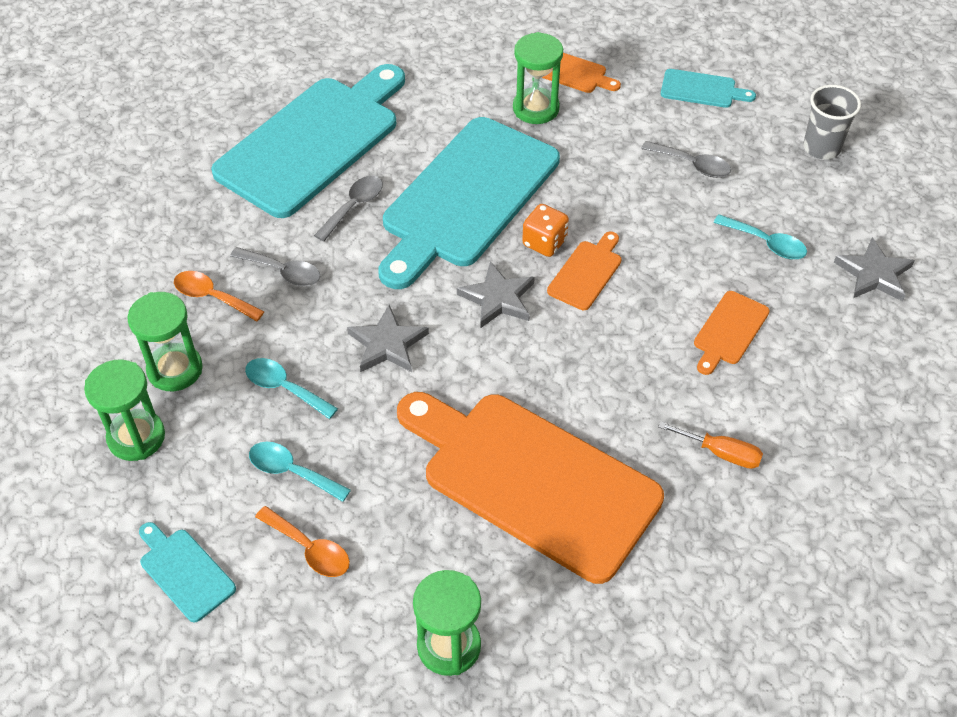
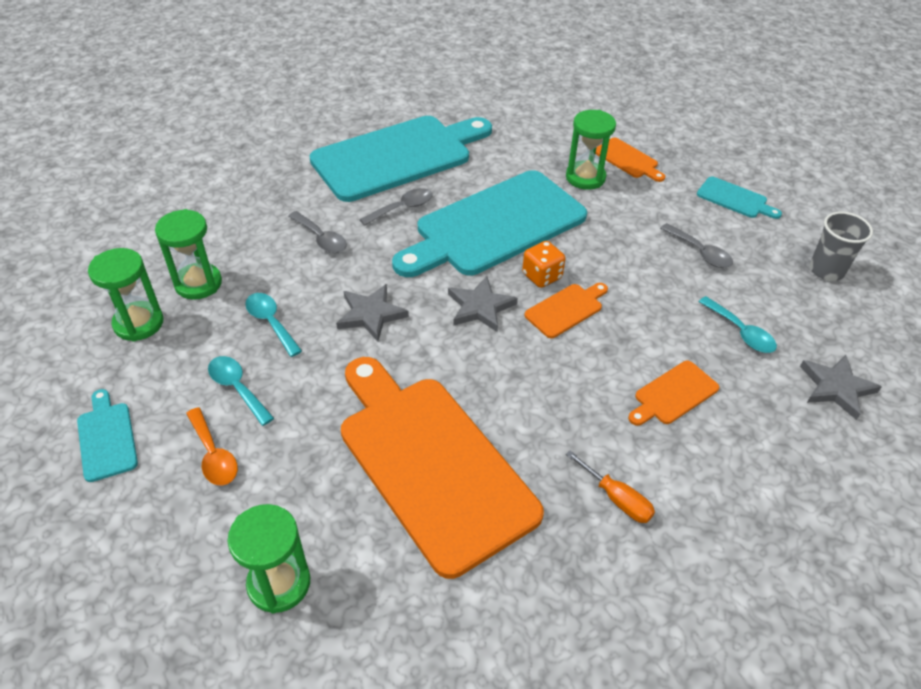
camera: 20 degrees right, 5 degrees down
(212, 297) = (258, 241): orange spoon -> none

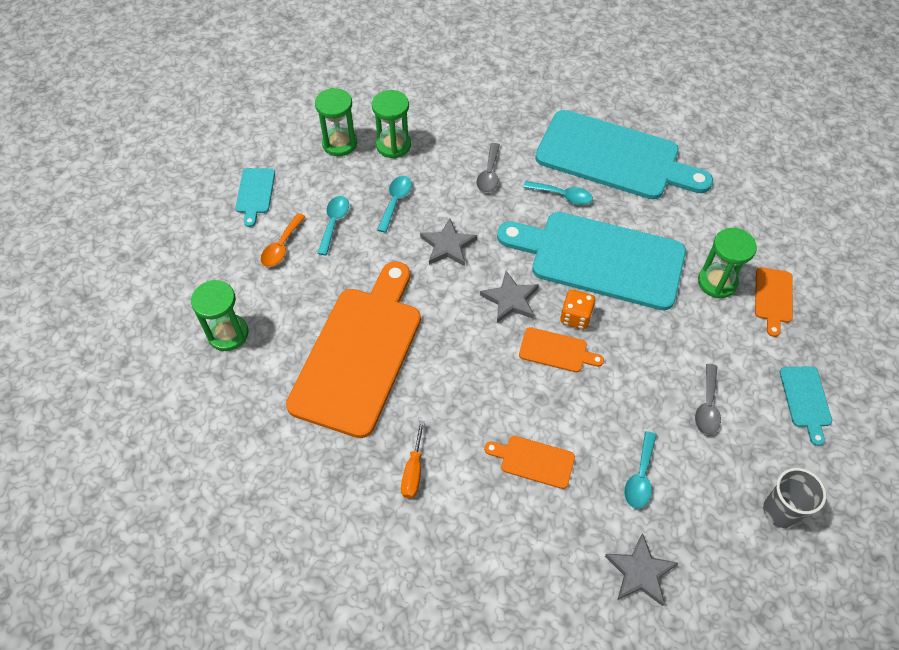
camera: 55 degrees right, 10 degrees up
(107, 438) = (255, 193): turquoise cutting board -> turquoise cutting board turned 150 degrees clockwise
(402, 208) = (563, 196): grey spoon -> turquoise spoon

